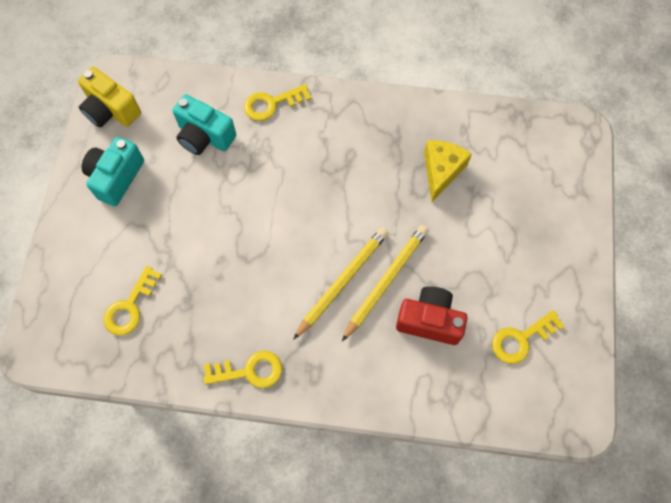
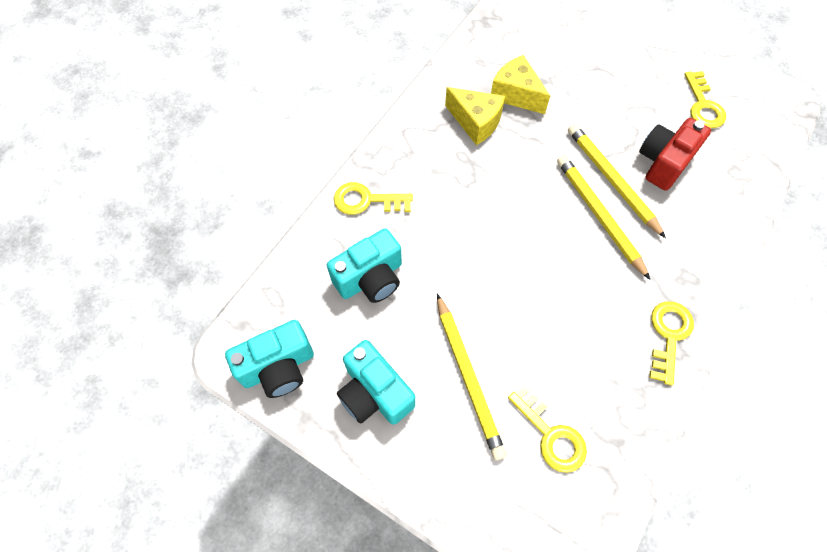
camera: 65 degrees left, 5 degrees down
(111, 110) = (278, 367): yellow camera -> turquoise camera
(153, 234) = (468, 377): none -> yellow pencil
(271, 104) = (366, 200): yellow key -> yellow key turned 90 degrees clockwise
(392, 151) = (475, 122): none -> yellow cheese

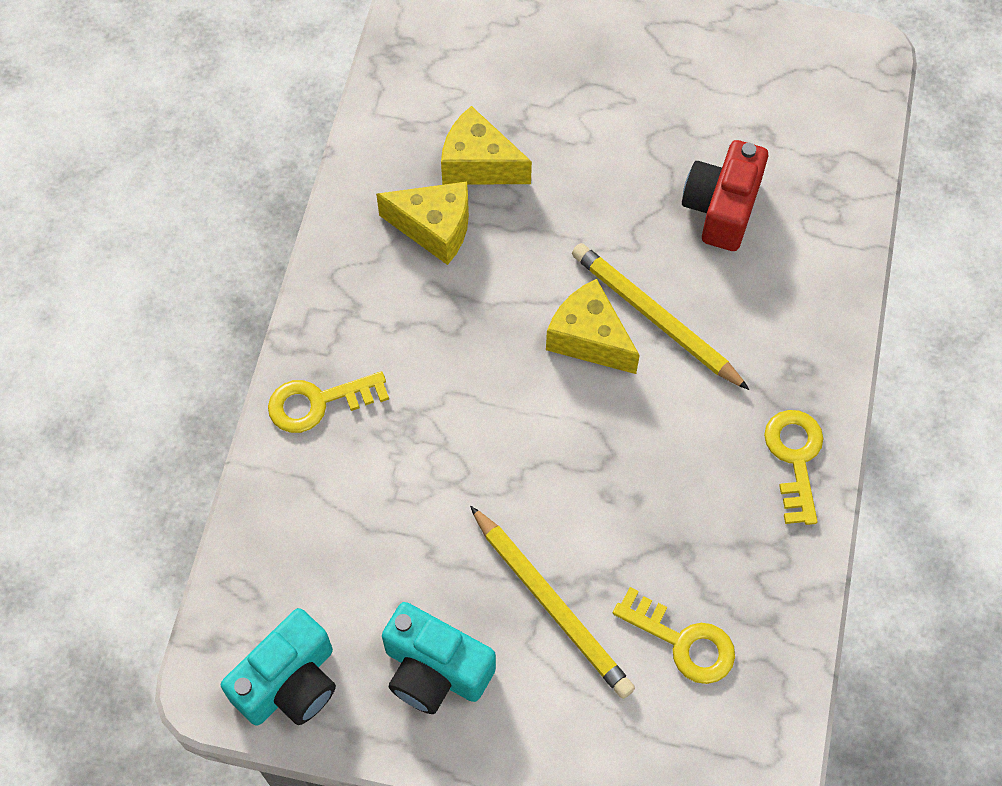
camera: 20 degrees left, 0 degrees up
(370, 278) = (368, 515): turquoise camera -> none
(551, 215) = (589, 338): none -> yellow cheese
(611, 180) = (657, 258): yellow pencil -> none
(703, 105) = (752, 100): yellow key -> none

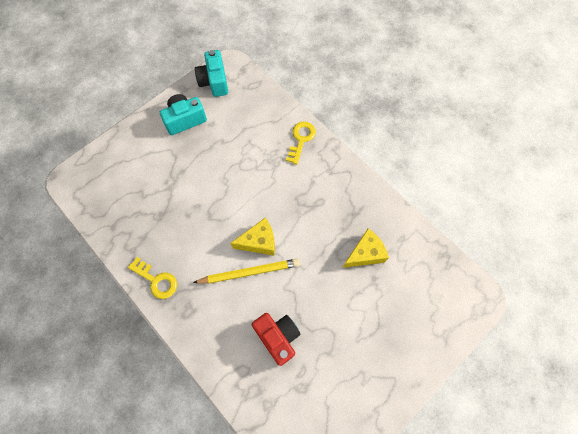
camera: 125 degrees right, 5 degrees up
(434, 228) = (345, 218): yellow cheese -> none
(552, 605) = (176, 164): yellow pencil -> none
(683, 641) = (130, 194): yellow key -> none

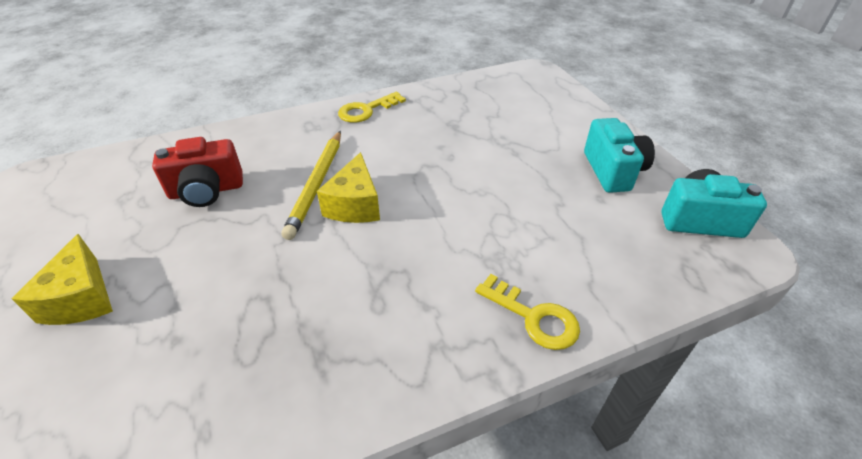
camera: 110 degrees right, 25 degrees down
(365, 253) = (229, 343): yellow cheese -> yellow cheese (81, 298)

